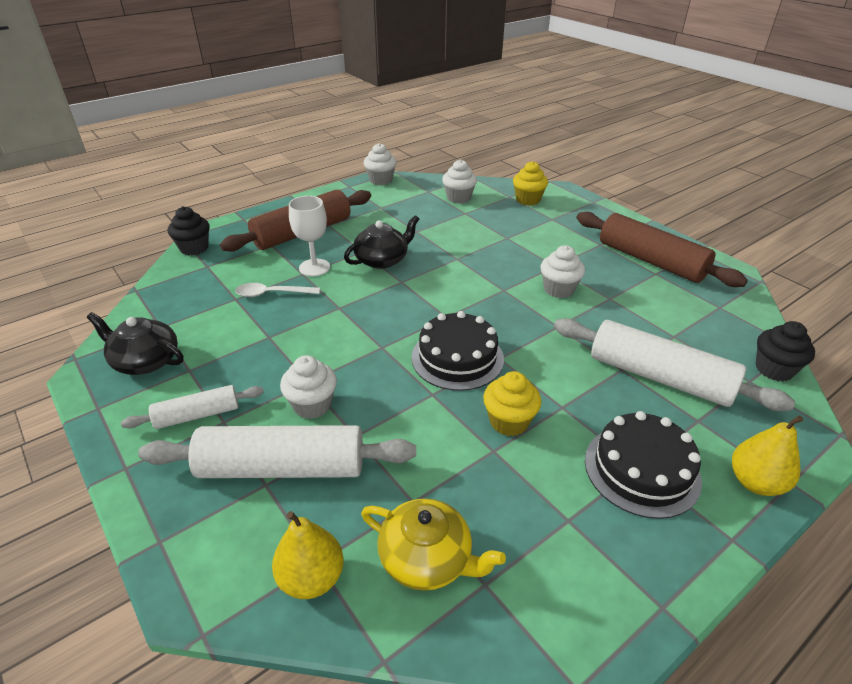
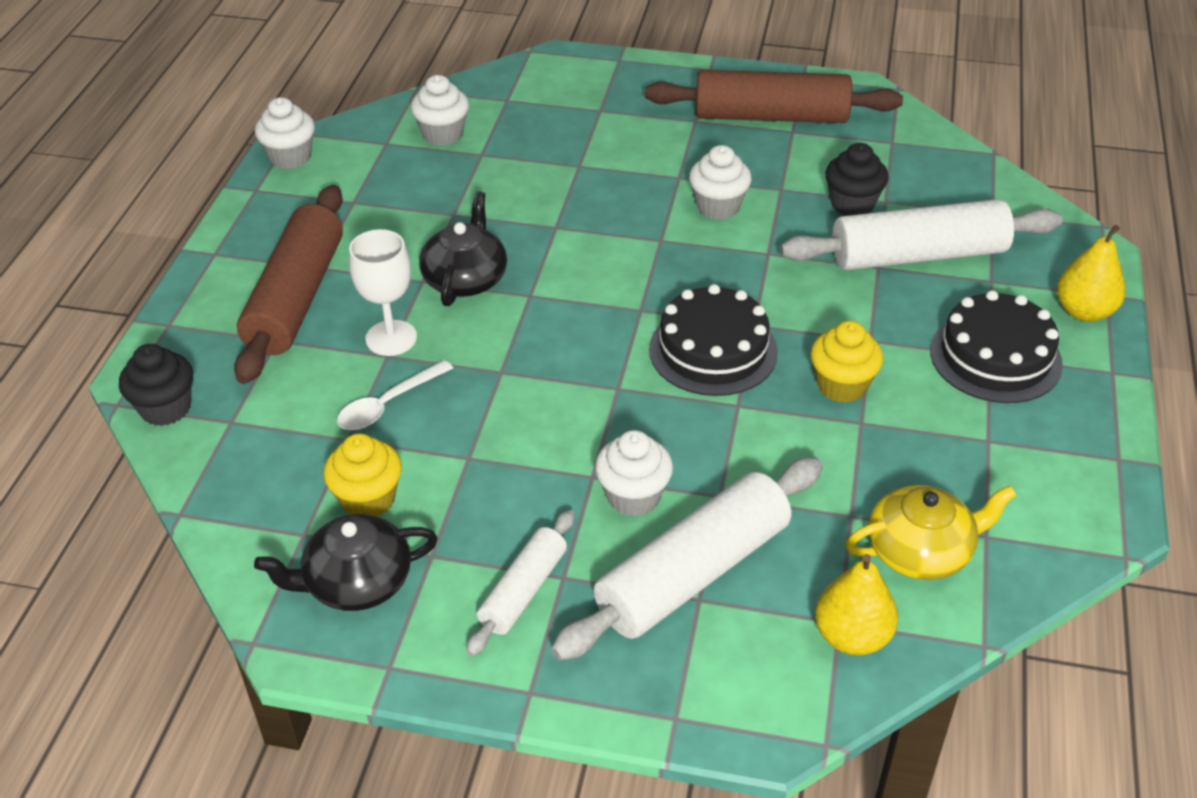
camera: 40 degrees left, 5 degrees up
(528, 200) = (537, 94): yellow cupcake -> yellow cupcake (368, 499)
(774, 369) = (1000, 189): black cupcake -> black cupcake (852, 204)

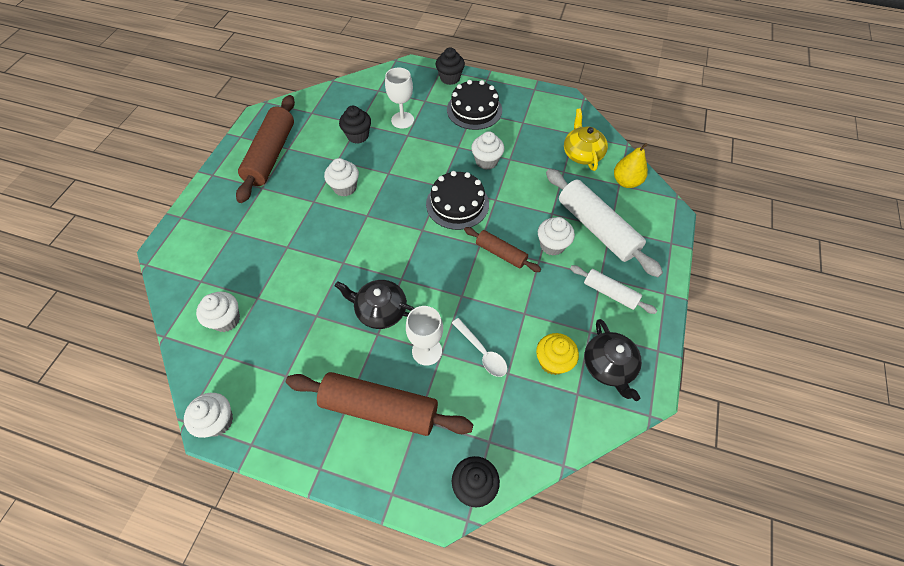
camera: 85 degrees left, 15 degrees up
(601, 419) = (501, 253): none -> brown rolling pin
(842, 385) = (486, 161): yellow cupcake -> white cupcake
(918, 255) = (402, 120): white rolling pin -> white goblet
(1084, 311) = (450, 78): yellow pear -> black cupcake

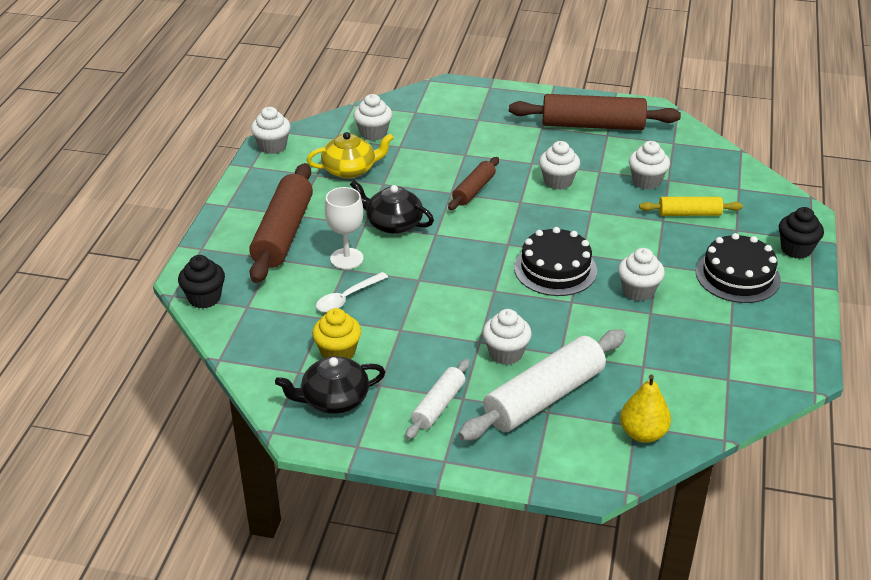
camera: 85 degrees right, 20 degrees down
(358, 136) = (646, 181): black cupcake -> white cupcake
(380, 310) = (393, 223): black teapot -> black teapot turned 75 degrees counterclockwise
(402, 120) = (689, 214): white goblet -> yellow rolling pin
(501, 253) = (484, 308): brown rolling pin -> brown rolling pin (474, 190)
(582, 153) = (687, 386): yellow teapot -> yellow teapot (350, 169)

